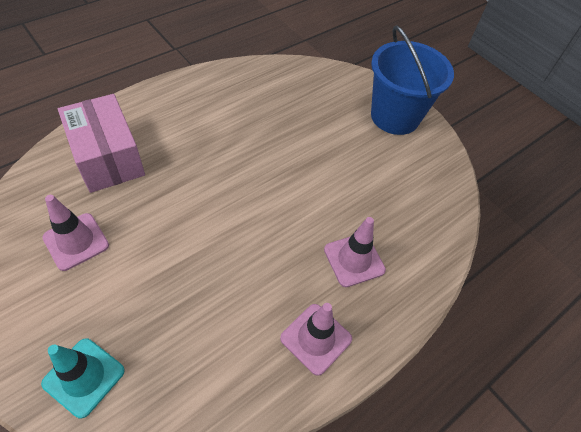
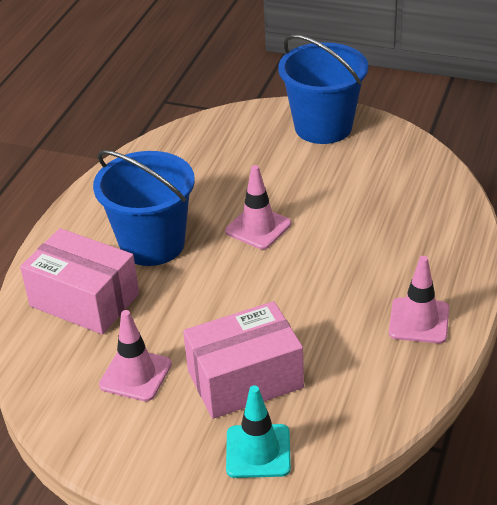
camera: 25 degrees left, 15 degrees down
(140, 300) = (245, 379): none -> pink box
(192, 141) = (152, 244): none -> blue bucket
(354, 260) = (396, 253): pink traffic cone -> pink traffic cone (258, 227)

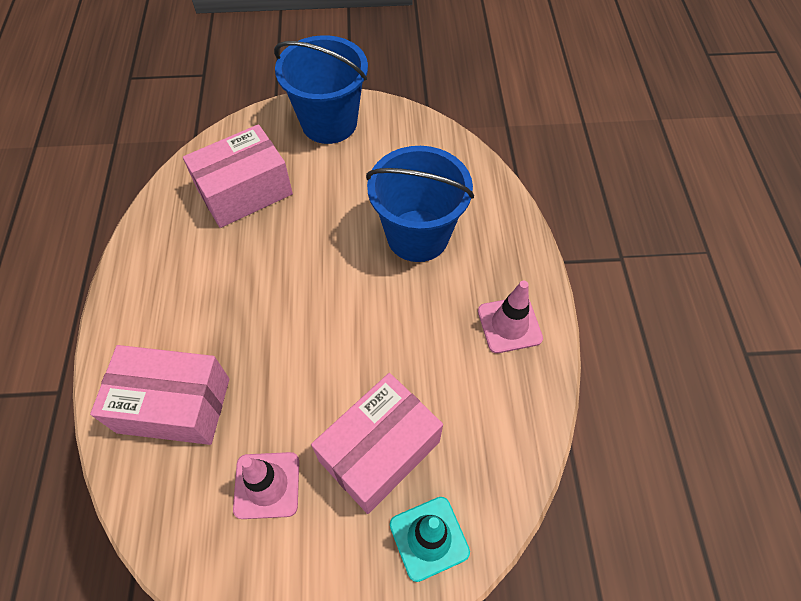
camera: 25 degrees left, 20 degrees up
(152, 244) = (218, 310): blue bucket -> blue bucket (417, 235)
(217, 163) = (245, 192): none -> pink box
(258, 227) = (316, 259): pink traffic cone -> none

